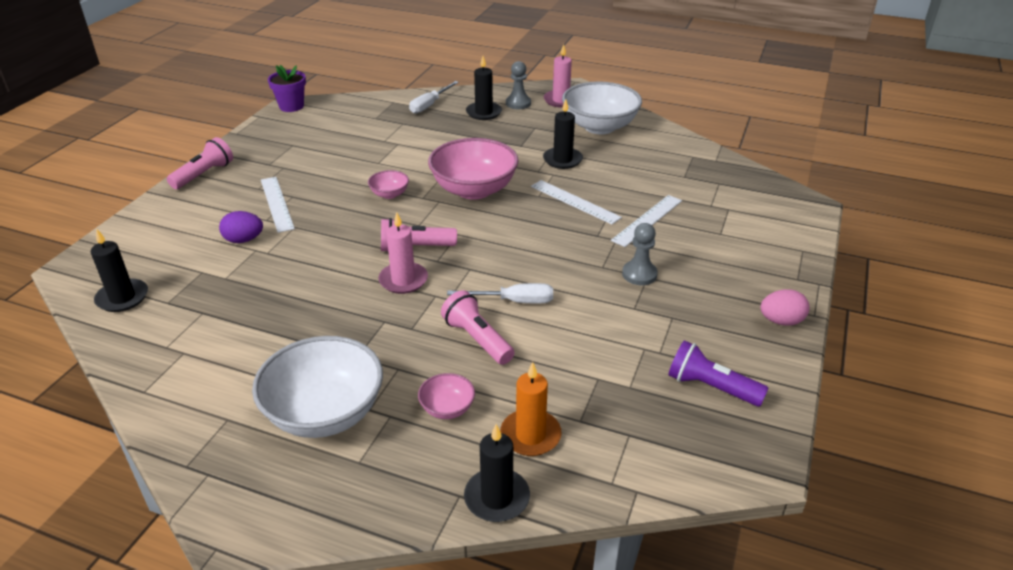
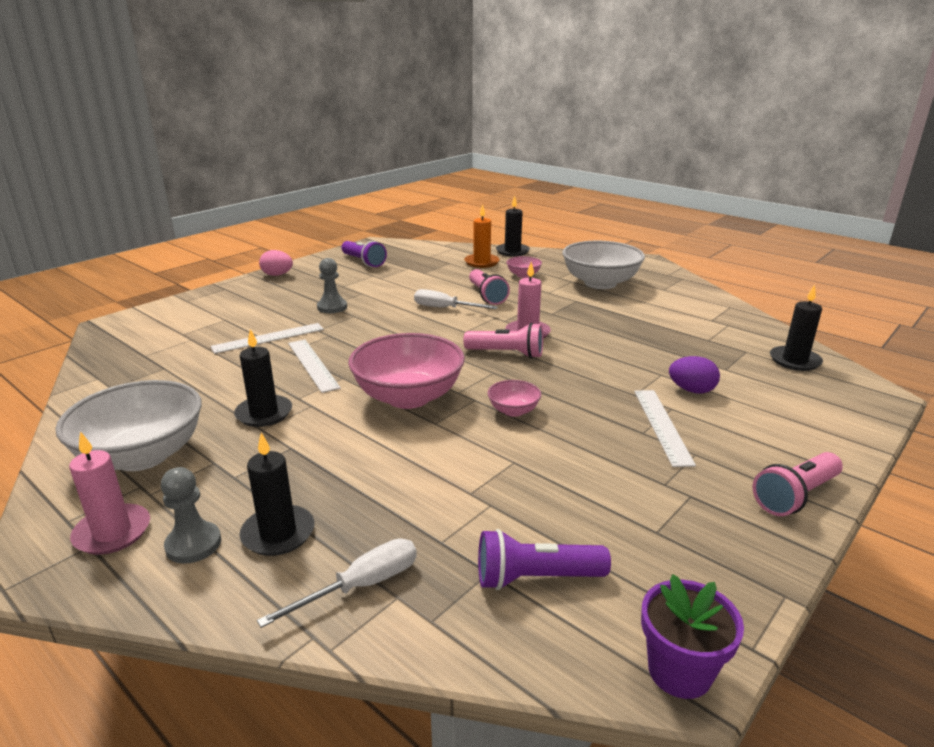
camera: 160 degrees left, 10 degrees down
(352, 119) = (536, 578): none -> purple flashlight

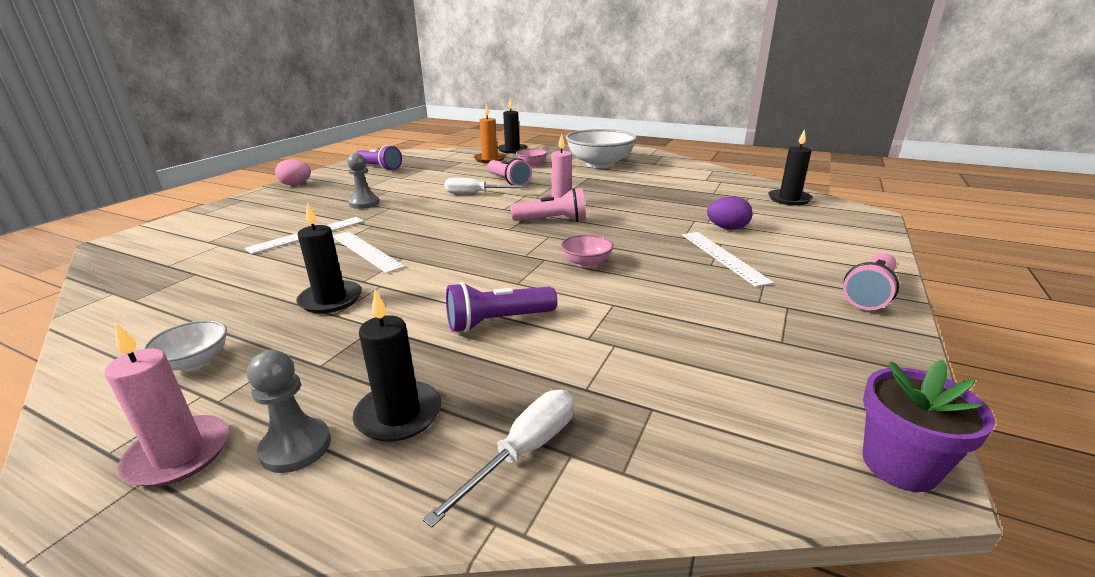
camera: 15 degrees left, 0 degrees up
(142, 456) = (195, 362): white bowl -> white bowl, size x0.46
(408, 397) = (479, 265): pink bowl -> none
(536, 578) = (702, 404): purple flashlight -> purple flashlight (498, 321)

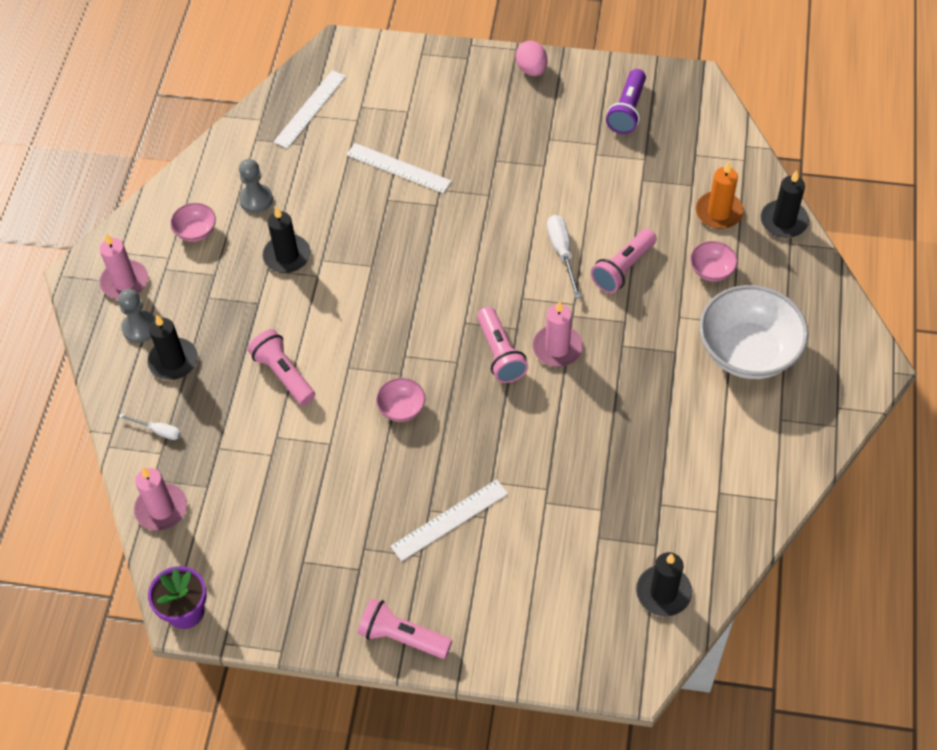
camera: 75 degrees right, 30 degrees up
(195, 362) = (196, 231): white bowl -> pink bowl
(364, 203) = (493, 166): grey pawn -> grey pawn (256, 199)
(366, 251) = (377, 232): white ruler -> white ruler (310, 109)
(498, 321) = (284, 374): purple flashlight -> pink flashlight
(524, 451) = (158, 431): white screwdriver -> white screwdriver, size x0.62
(688, 469) = (161, 509): none -> pink candle
(727, 228) = (531, 522): purple egg -> none

